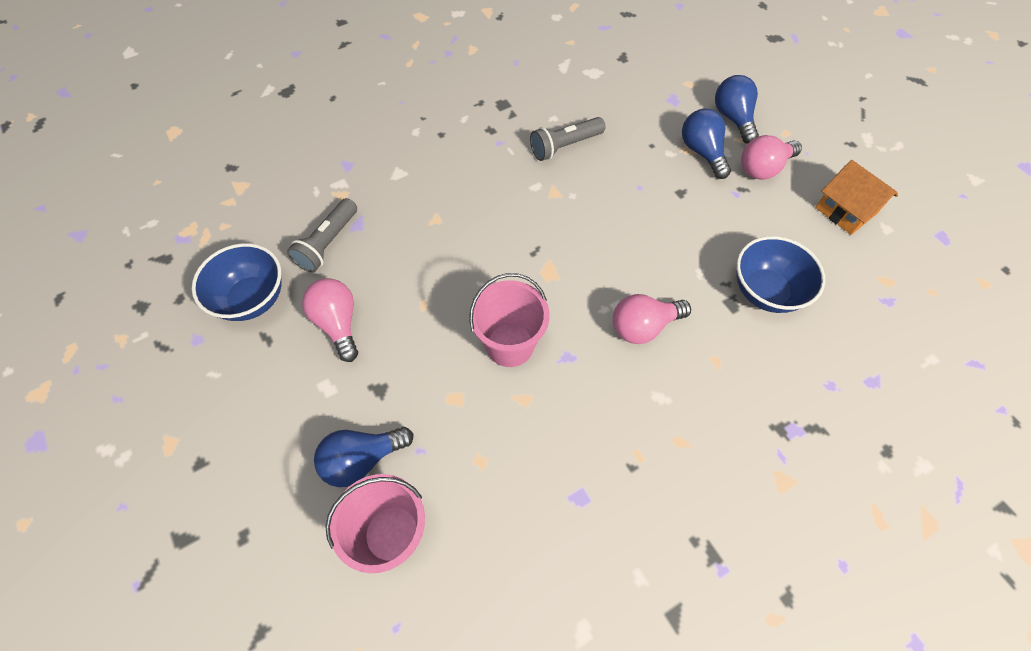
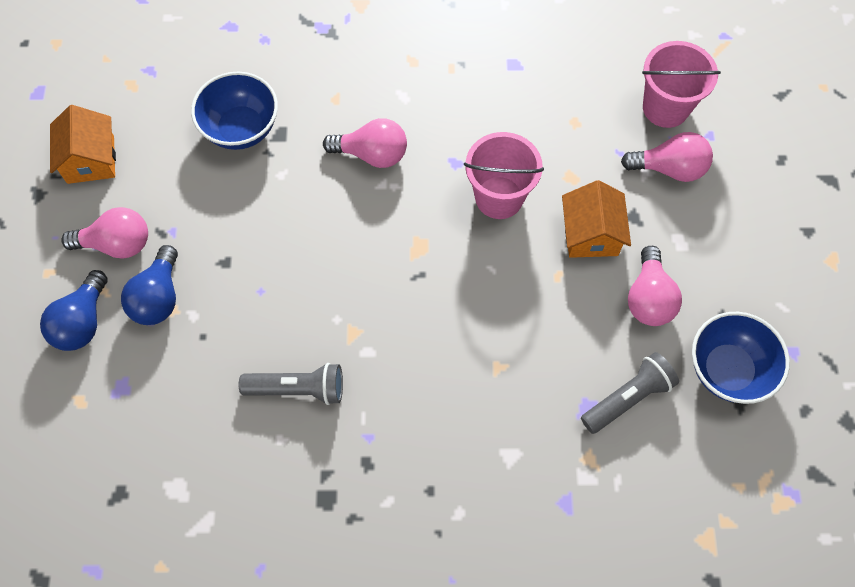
camera: 150 degrees left, 5 degrees up
(362, 459) = (669, 168): blue light bulb -> pink light bulb
(412, 353) = (591, 234): none -> orange house

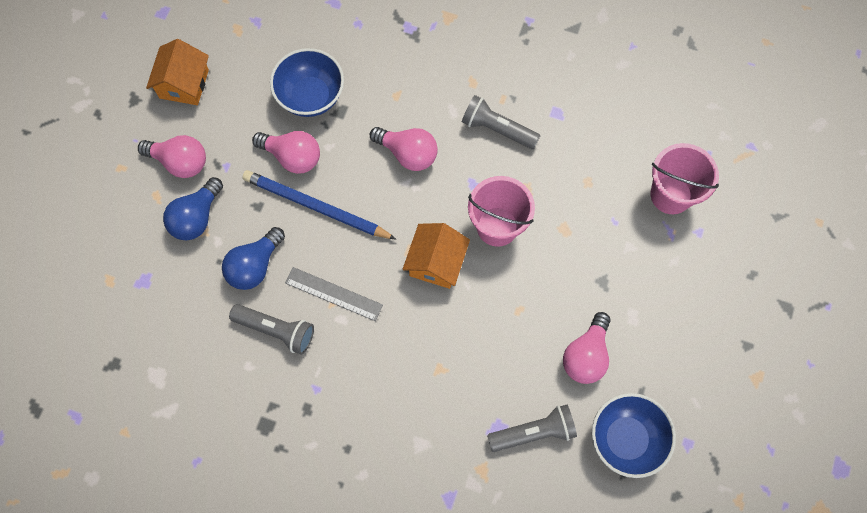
camera: 20 degrees right, 5 degrees up
(82, 322) = (132, 217): blue light bulb -> blue light bulb (255, 266)
(292, 242) = (316, 207): none -> blue pencil
(348, 327) = (333, 294): none -> grey ruler
(458, 99) = (497, 129): none -> grey flashlight
(591, 234) = (561, 284): orange house -> orange house (436, 262)
(669, 168) = (651, 250): pink light bulb -> pink light bulb (292, 157)

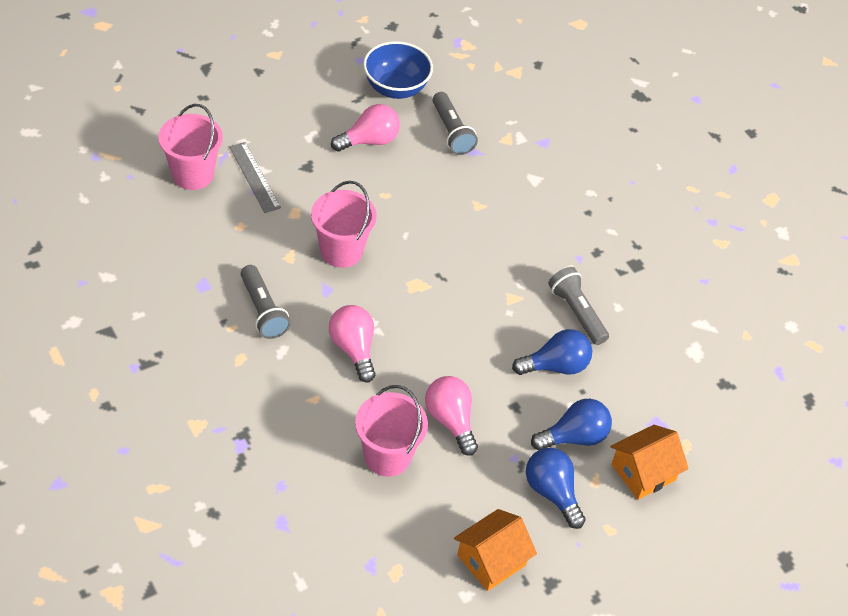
camera: 145 degrees left, 20 degrees down
(180, 162) = (552, 492): pink light bulb -> blue light bulb
(311, 96) = (387, 456): blue bowl -> pink bucket
(316, 207) = (467, 369): blue pencil -> none
(333, 294) = (511, 302): grey ruler -> grey ruler (254, 177)
(436, 262) = (412, 264): orange house -> orange house (643, 472)
(533, 432) = (451, 132): grey flashlight -> grey flashlight turned 135 degrees counterclockwise

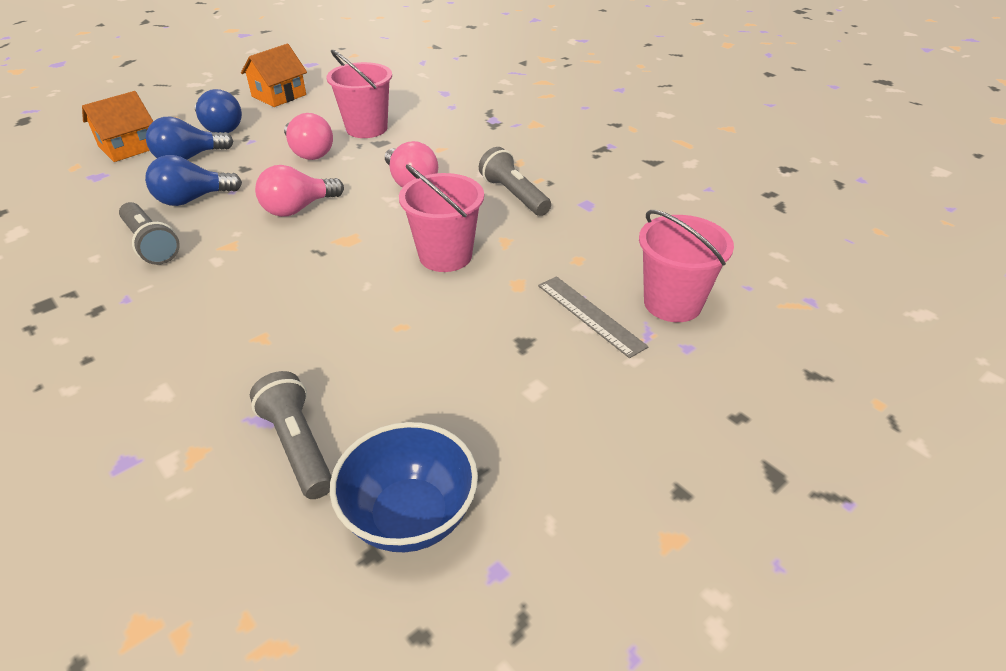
camera: 175 degrees right, 10 degrees down
(369, 141) = (440, 400): pink light bulb -> pink light bulb (298, 208)

